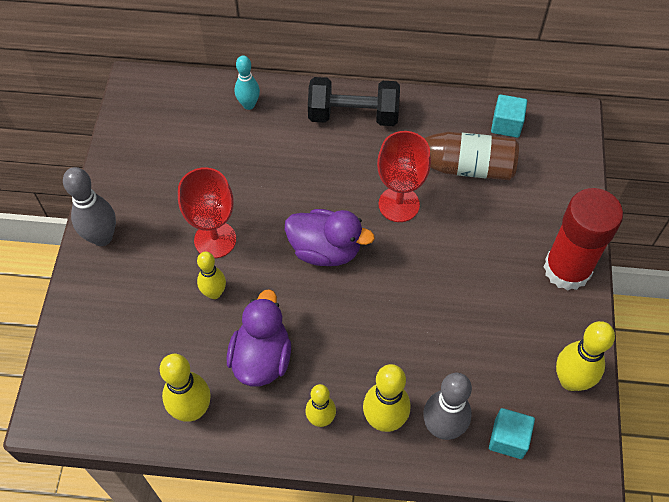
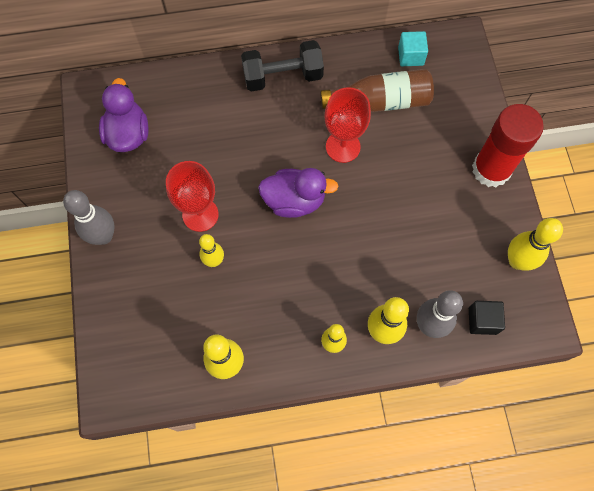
camera: 15 degrees left, 10 degrees up
(249, 104) = (191, 87): turquoise bowling pin -> none
(261, 358) = (270, 306): purple duck -> purple duck (128, 134)
(508, 439) = (482, 321): turquoise cube -> black cube

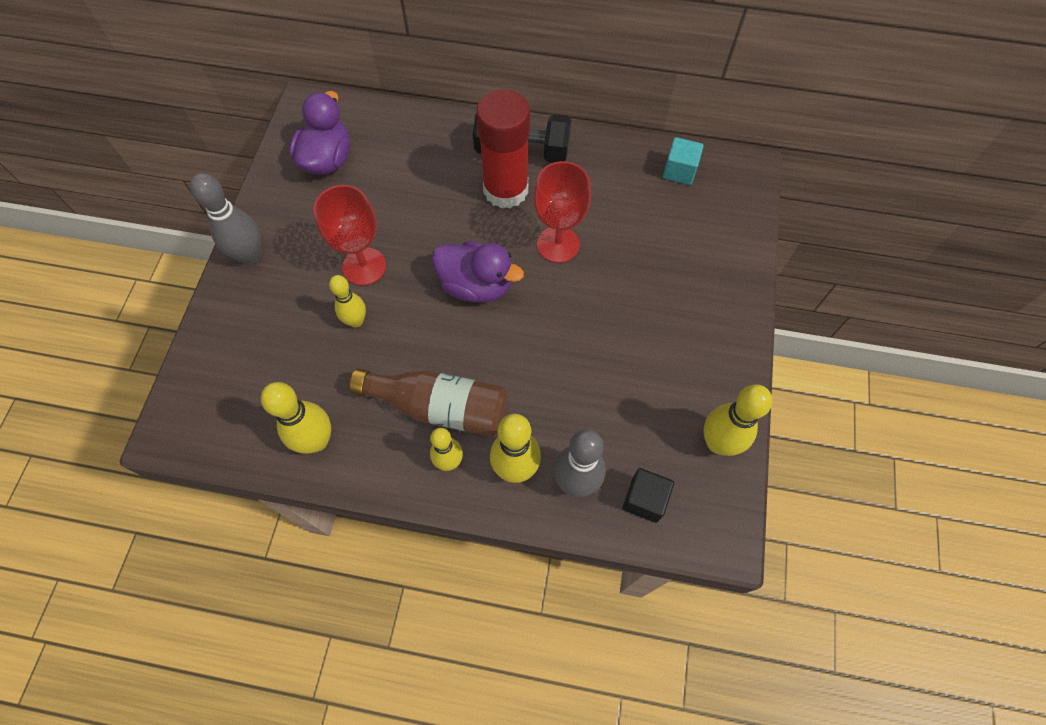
camera: 20 degrees right, 5 degrees down
(380, 102) = (623, 209): brown bottle -> brown bottle (440, 407)
(491, 169) = (727, 325): red glue stick -> red glue stick (506, 190)

